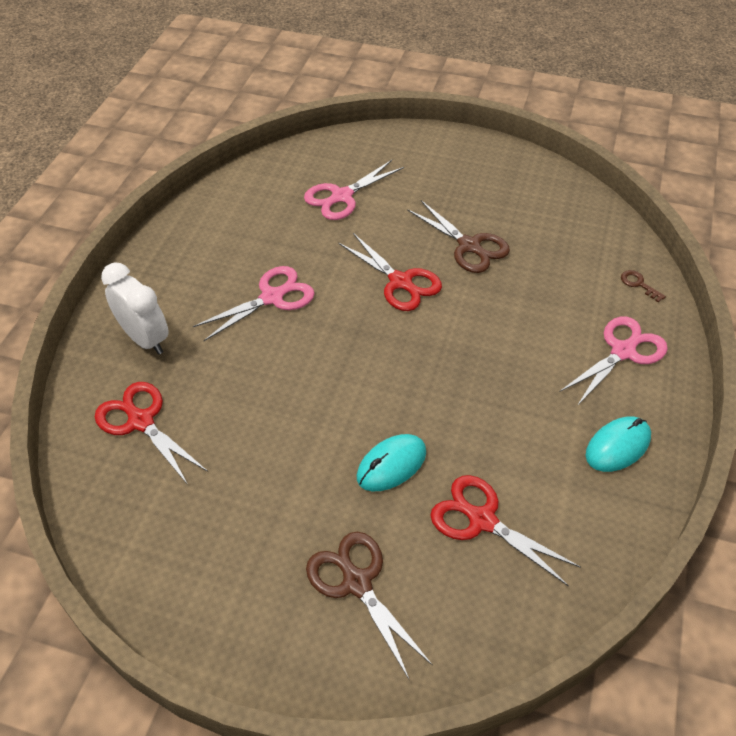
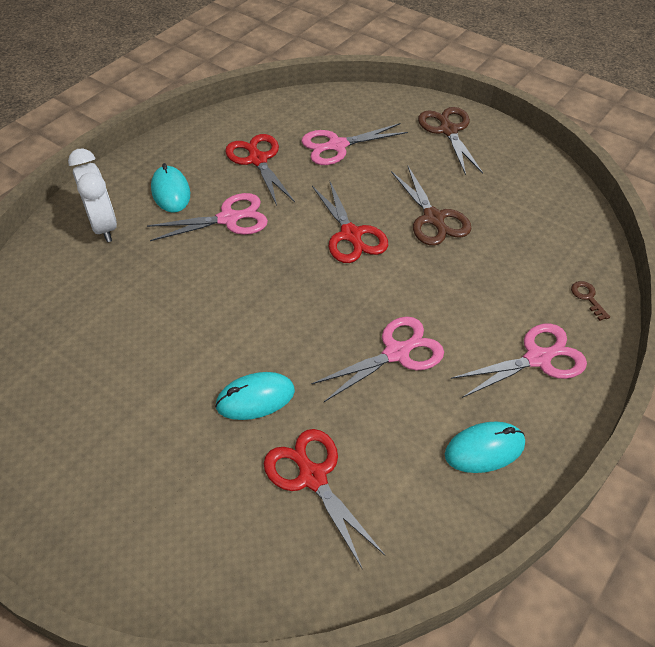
camera: 20 degrees right, 0 degrees up
(140, 420) = (63, 294): red scissors -> red scissors (257, 159)
(197, 285) = (171, 192): none -> turquoise mouse
(356, 582) = (167, 495): brown scissors -> brown scissors (448, 130)
(500, 382) = (397, 352): none -> pink scissors

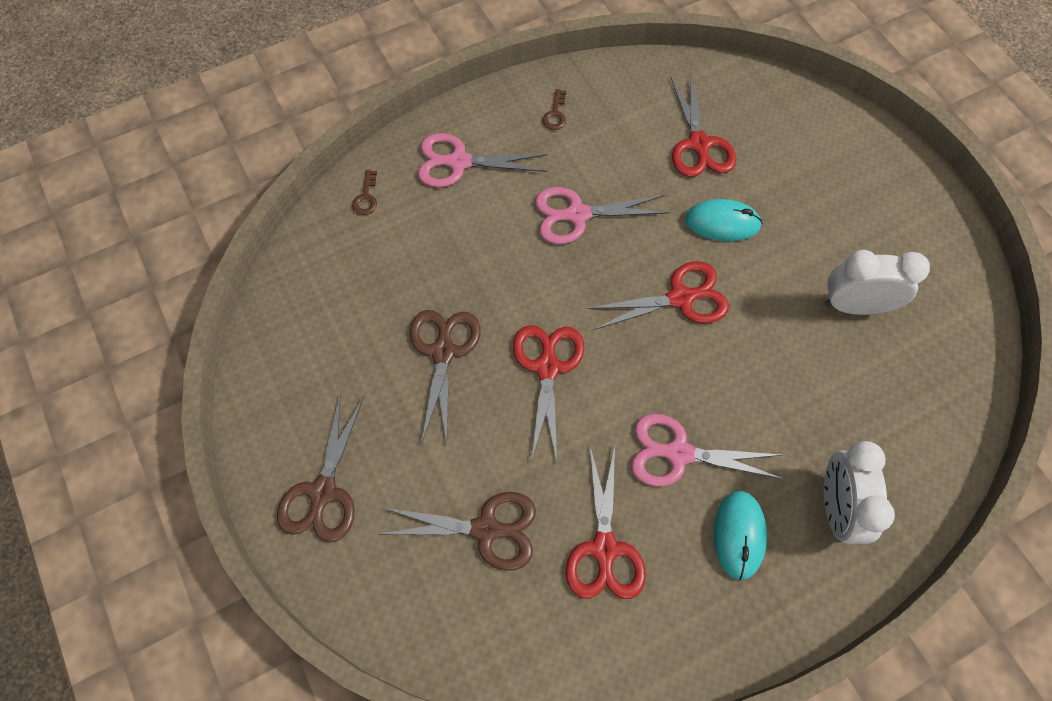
camera: 155 degrees left, 15 degrees up
(106, 368) = (855, 305): none -> white clock
(268, 318) = (681, 298): none -> red scissors
(336, 146) = (487, 529): pink scissors -> brown scissors
(484, 449) = (555, 114): turquoise mouse -> brown key

